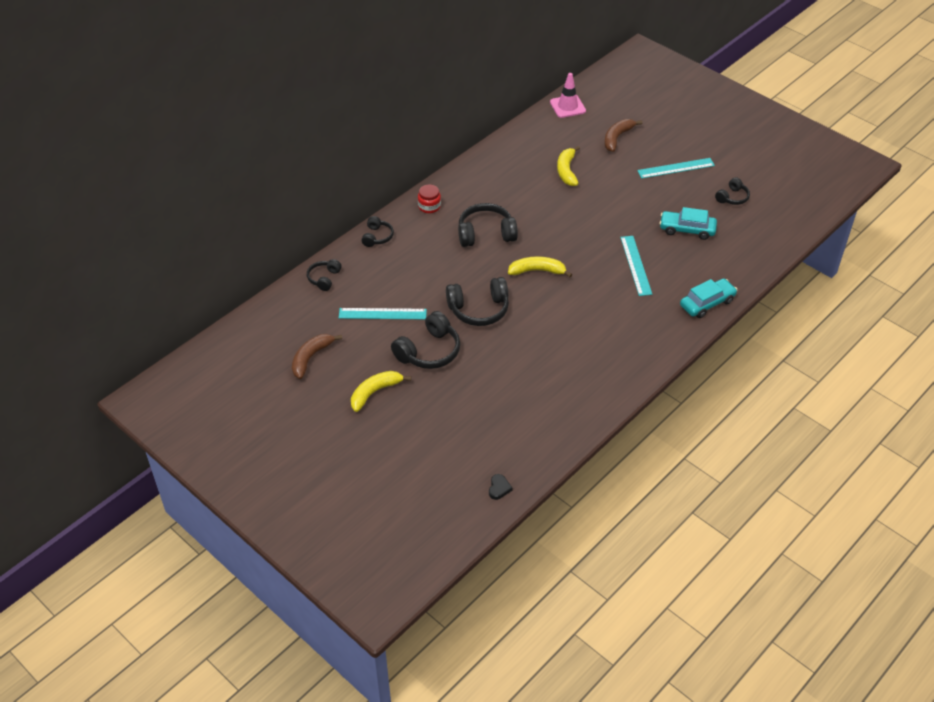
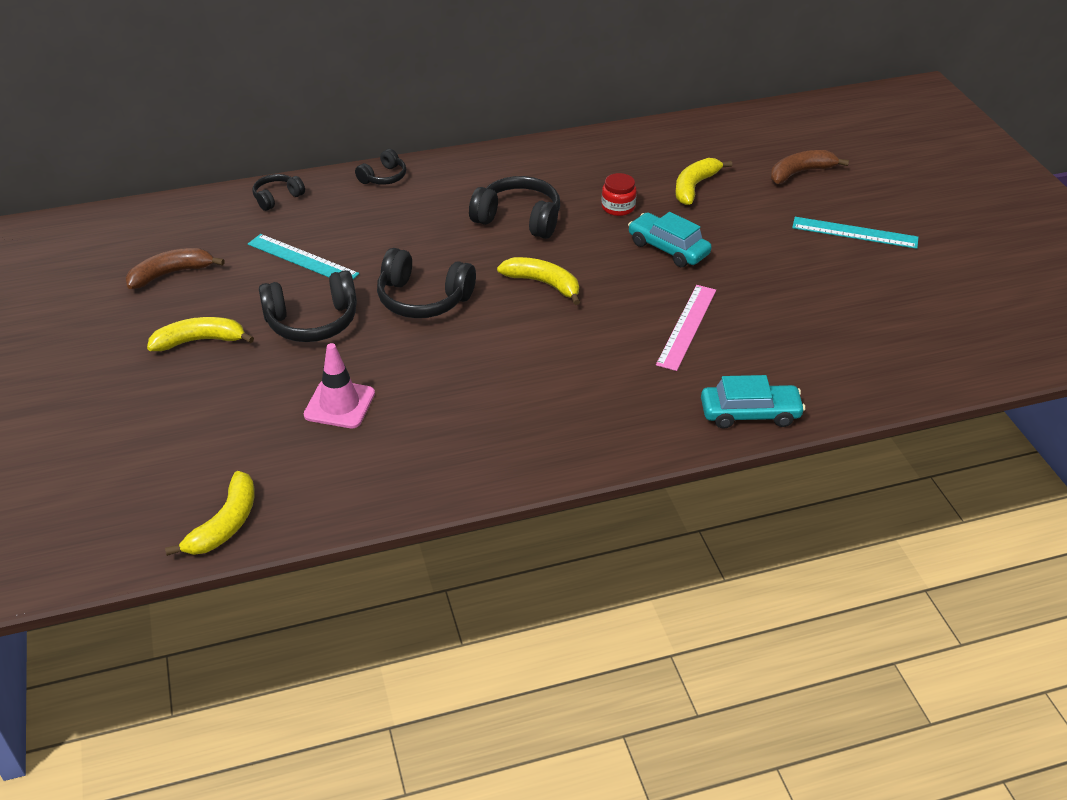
camera: 30 degrees right, 5 degrees down
(429, 206) = (479, 167): red jar -> red jar (618, 207)
(499, 488) = (225, 524): black heart -> yellow banana
(567, 106) = (763, 119): pink traffic cone -> pink traffic cone (339, 404)
(636, 265) = (687, 326): turquoise ruler -> pink ruler
(687, 229) = (804, 310): turquoise car -> turquoise car (668, 248)
(732, 197) = (910, 295): black headphones -> none

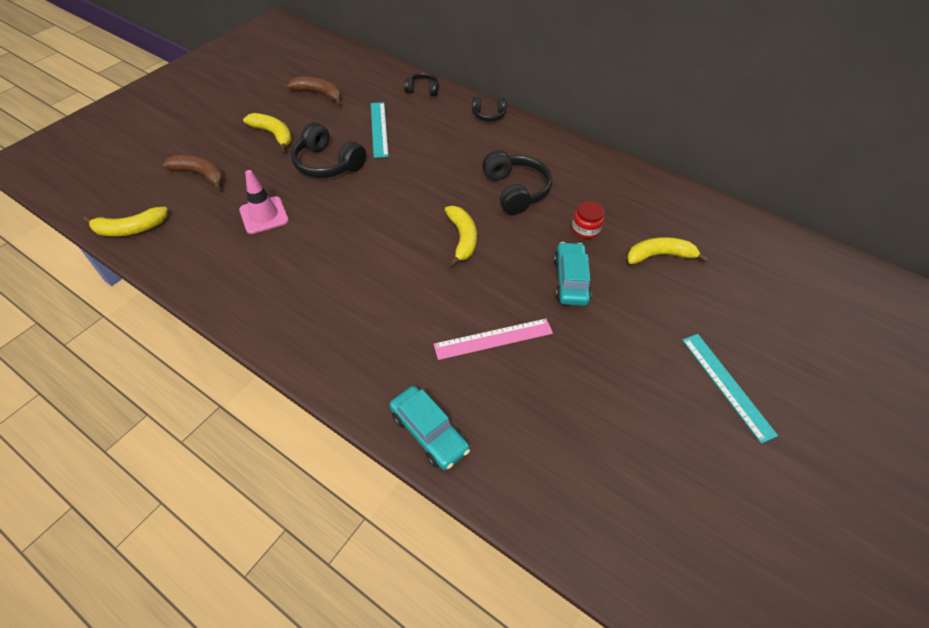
camera: 50 degrees right, 10 degrees up
(423, 299) = (391, 194): black headphones -> none
(800, 173) = (759, 307): brown banana -> brown banana (200, 174)

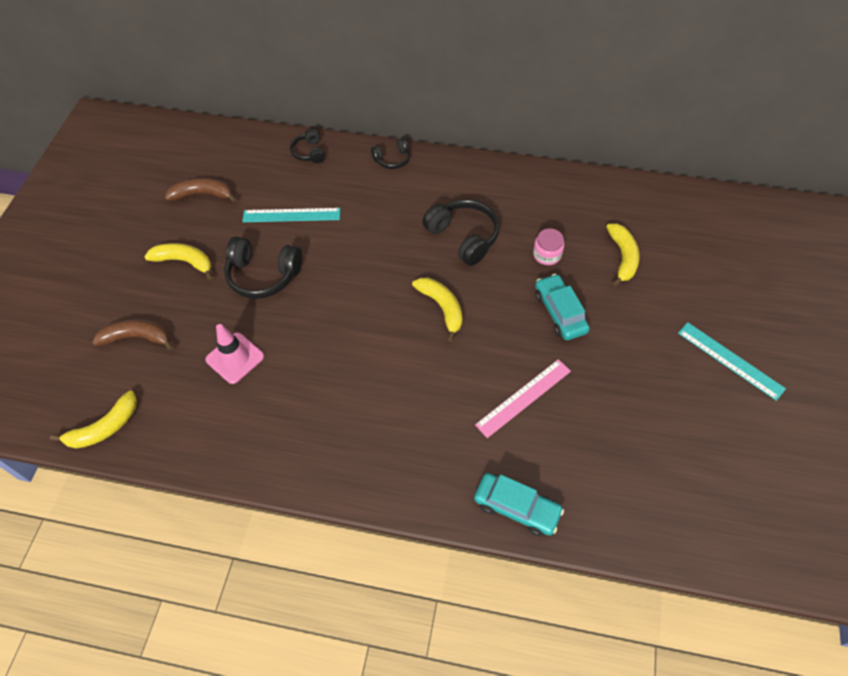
camera: 20 degrees left, 5 degrees up
(379, 129) = (291, 215): turquoise ruler -> turquoise ruler turned 60 degrees counterclockwise
(422, 90) = (309, 152): black headphones -> black headphones turned 90 degrees counterclockwise
(585, 229) = (547, 255): red jar -> pink jar
(659, 256) = (622, 257): yellow banana -> yellow banana turned 120 degrees clockwise

